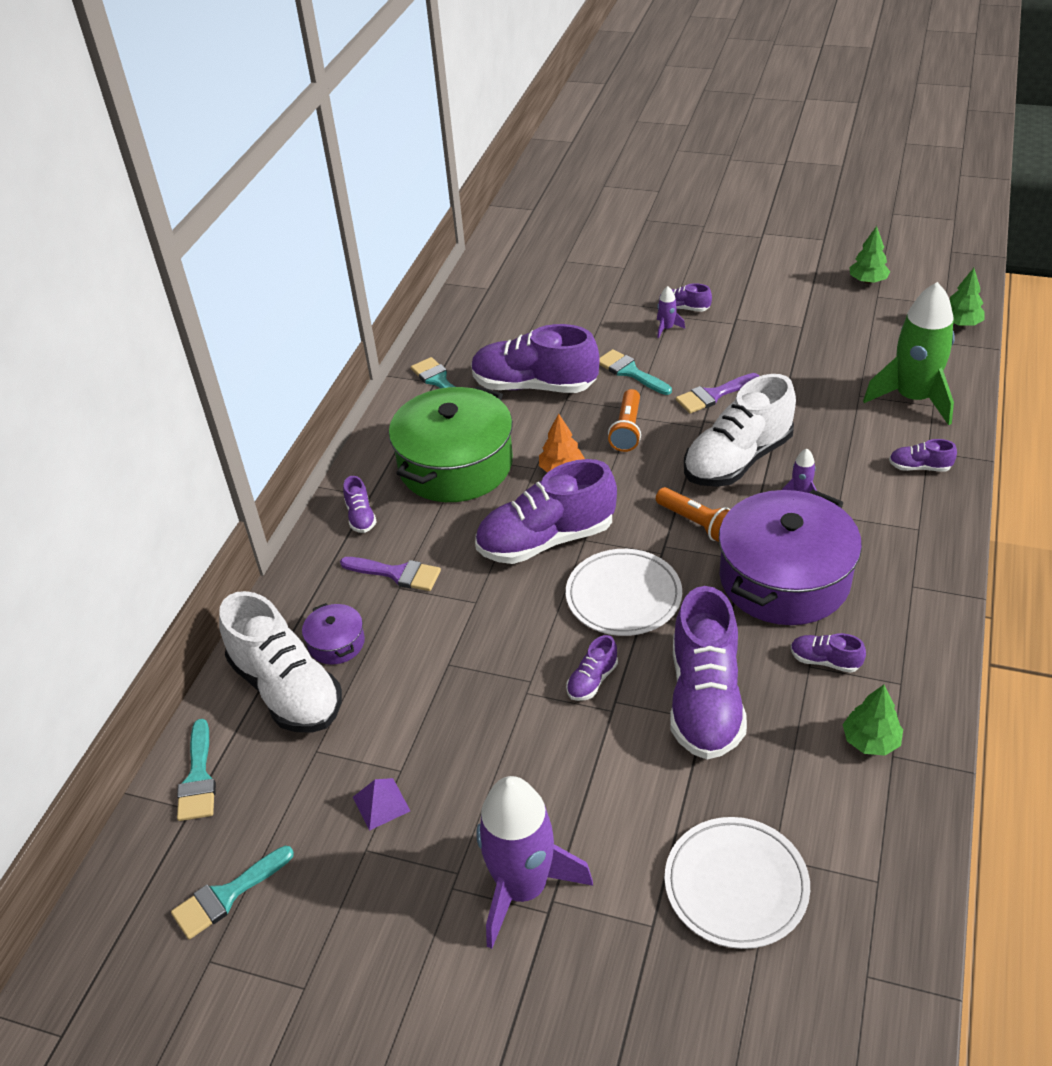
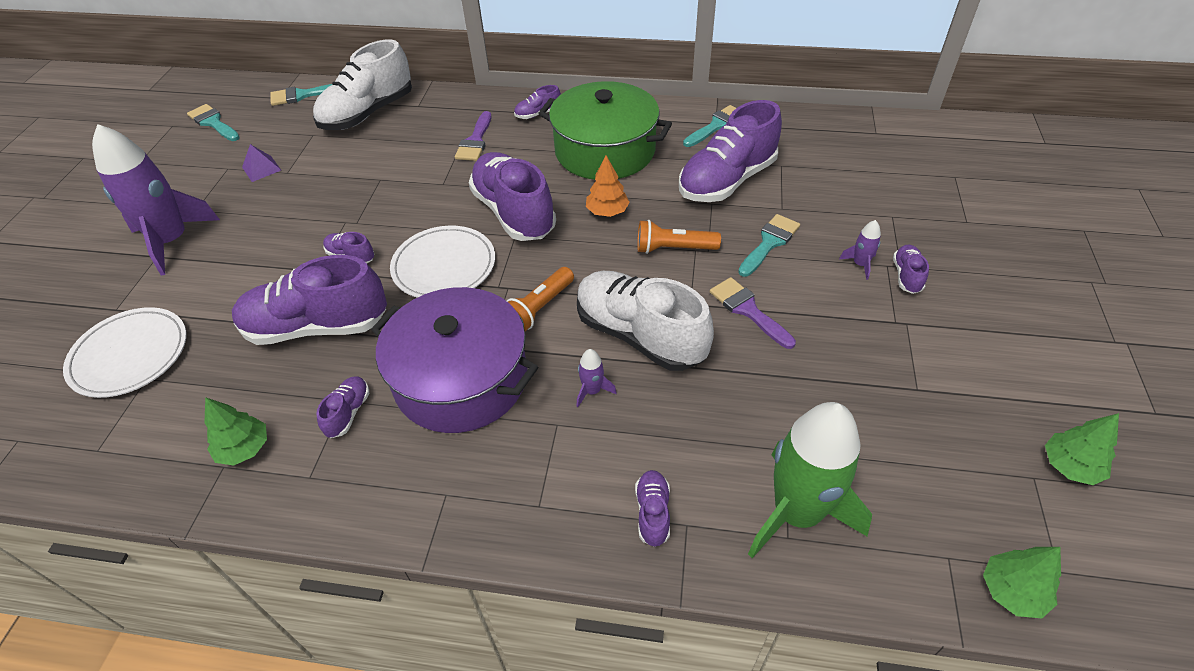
camera: 80 degrees right, 5 degrees up
(336, 643) = (407, 126): purple pot -> none
(534, 386) = (727, 181): purple shoe -> purple shoe turned 135 degrees counterclockwise

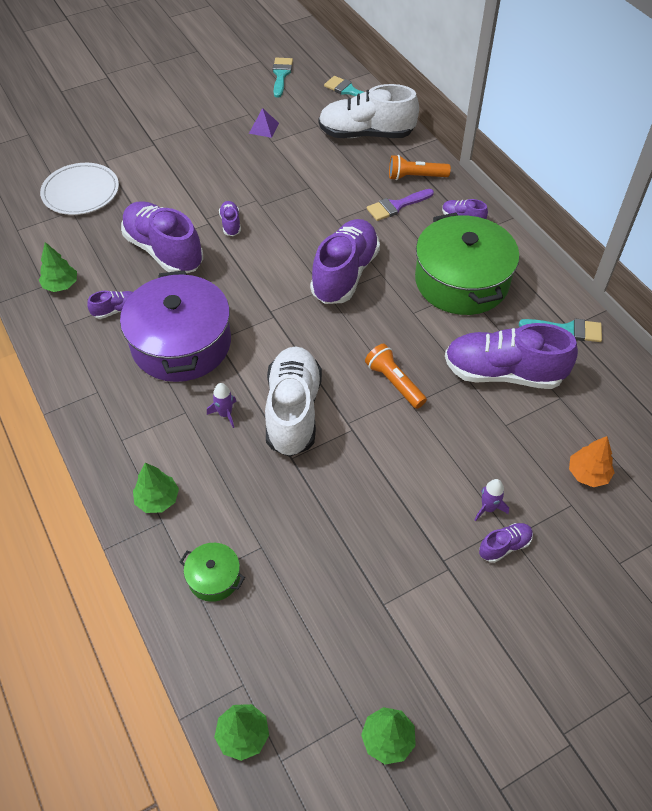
camera: 50 degrees right, 5 degrees up
(172, 241) = (170, 140): purple rocket -> none
(444, 266) = (263, 273): white plate -> none
(539, 308) = (270, 344): orange flashlight -> orange flashlight (415, 177)
(607, 211) = (396, 323): orange tree -> orange tree (588, 474)
(652, 513) = (157, 499): purple shoe -> green tree
(748, 310) = (371, 460): purple brush -> none
(769, 243) = (456, 437): turquoise brush -> none
(796, 513) = (214, 577): green rocket -> green pot

